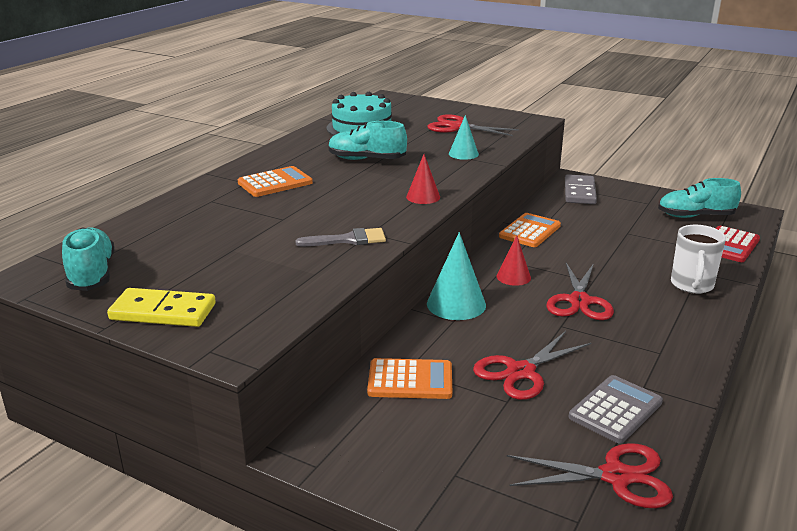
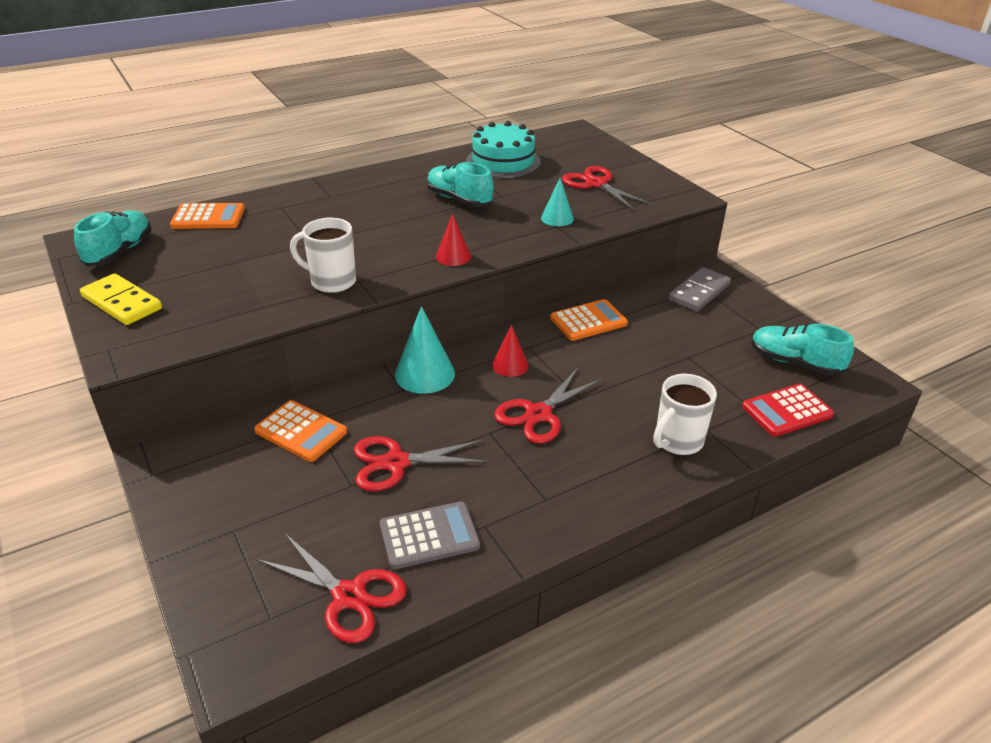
camera: 30 degrees right, 10 degrees up
(275, 183) = (351, 203): orange calculator -> orange calculator (208, 217)
(348, 240) = (331, 282): grey brush -> white mug

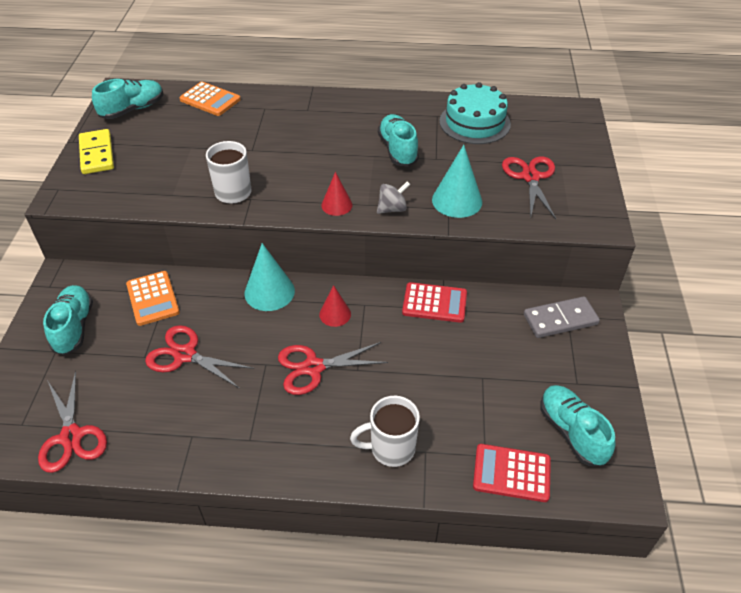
camera: 35 degrees right, 10 degrees up
(232, 498) = (74, 327): none -> turquoise shoe
(429, 536) = (153, 422): grey calculator -> none
(508, 242) = (392, 209): none -> grey spinning top
(557, 218) = (457, 200): turquoise cone -> turquoise cone, size x1.63
(588, 321) = (434, 303): orange calculator -> red calculator

